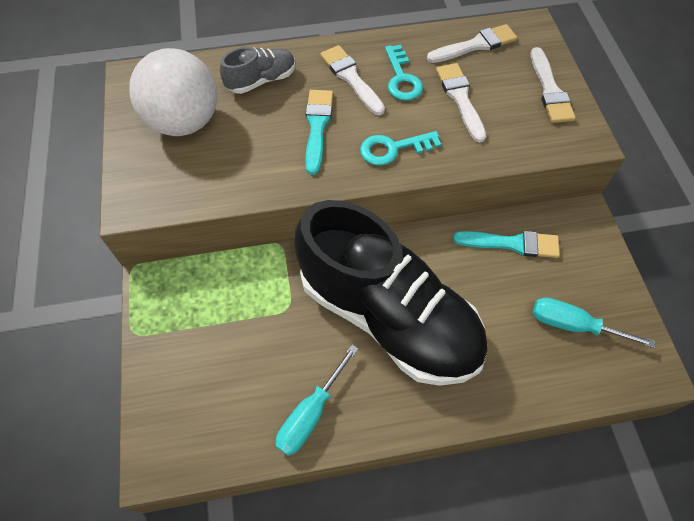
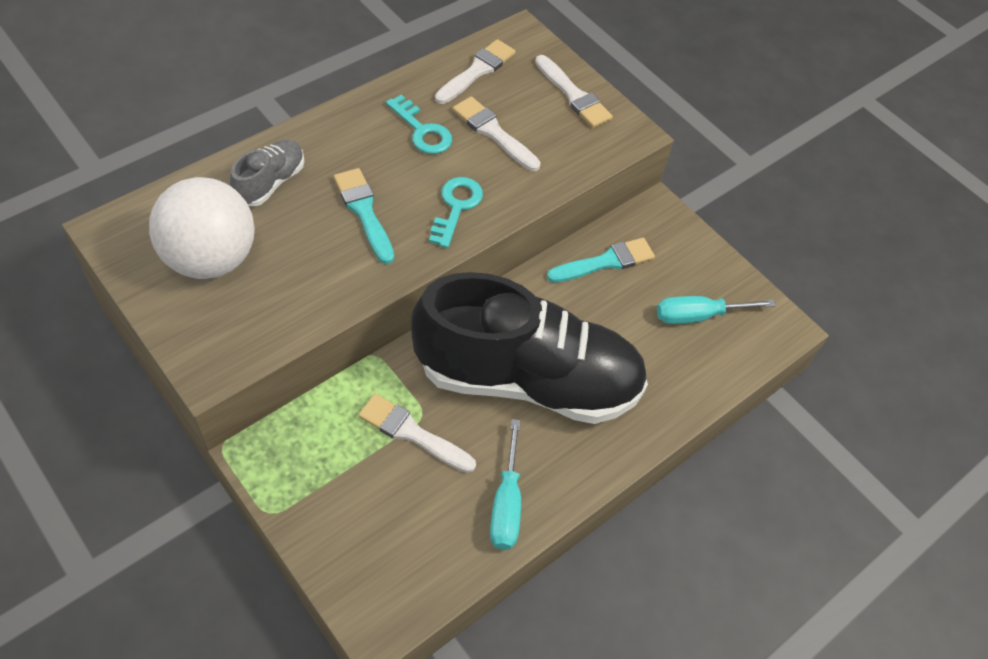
camera: 35 degrees left, 5 degrees down
(351, 78) = (368, 148): white brush -> white brush (412, 433)
(393, 149) = (456, 207): turquoise key -> turquoise key turned 150 degrees clockwise

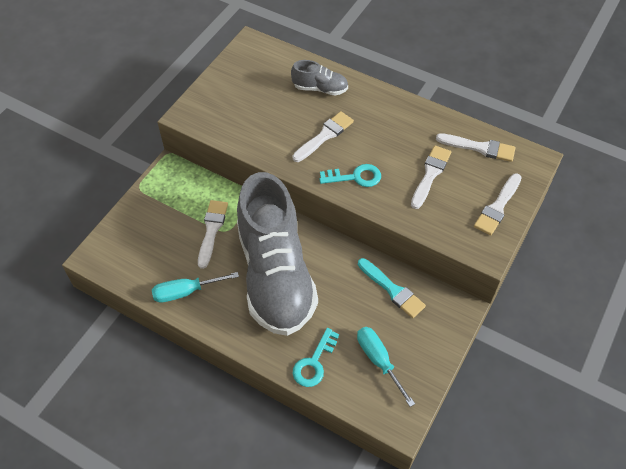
camera: 75 degrees right, 0 degrees up
(211, 258) = (254, 87): white ball -> none
(364, 212) = (324, 136): turquoise brush -> white brush
(422, 131) = (406, 139): turquoise key -> turquoise key (314, 363)
(527, 379) = (275, 275): black shoe -> grey shoe

